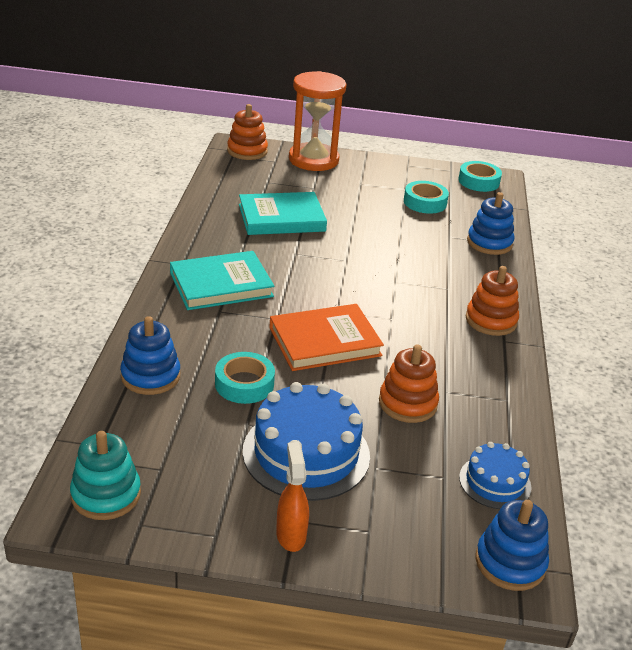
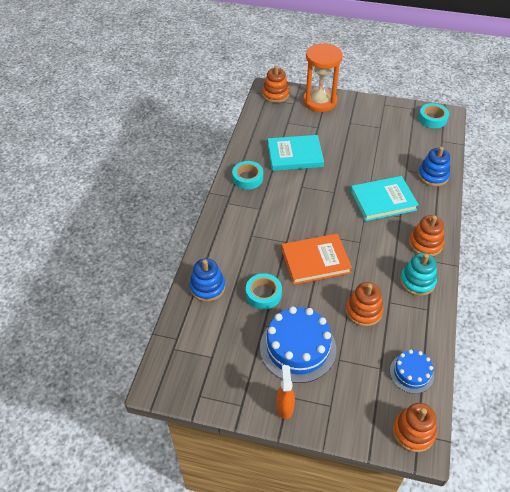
camera: 10 degrees right, 15 degrees up
(106, 495) = (180, 374): turquoise stacking toy -> turquoise stacking toy (417, 281)
(221, 285) = (253, 214): turquoise book -> turquoise book (383, 201)
(425, 202) = (392, 139): turquoise tape -> turquoise tape (247, 178)
(510, 562) = (413, 432): blue stacking toy -> orange stacking toy

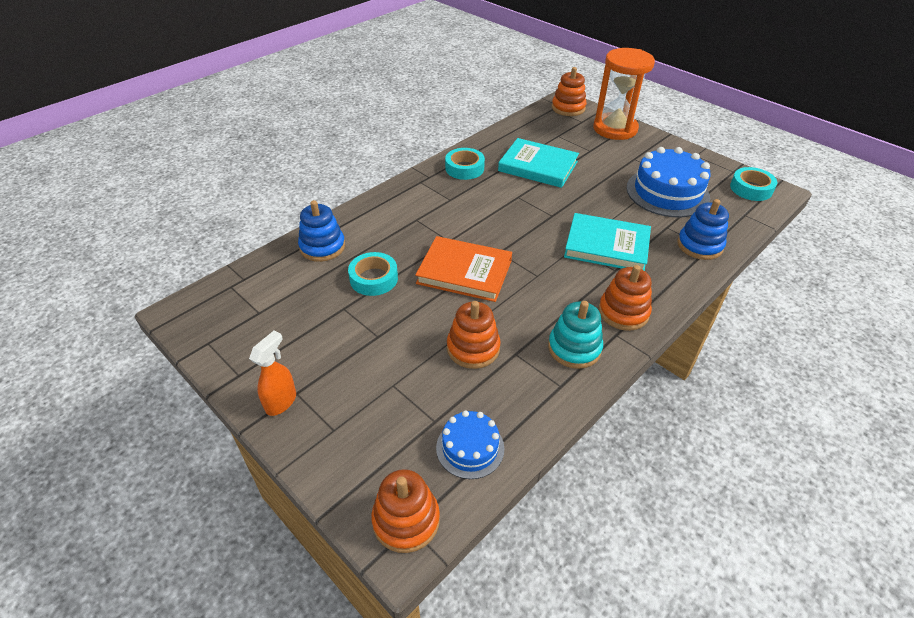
camera: 30 degrees right, 5 degrees down
(297, 348) = (357, 348): blue cake -> blue cake (667, 192)

